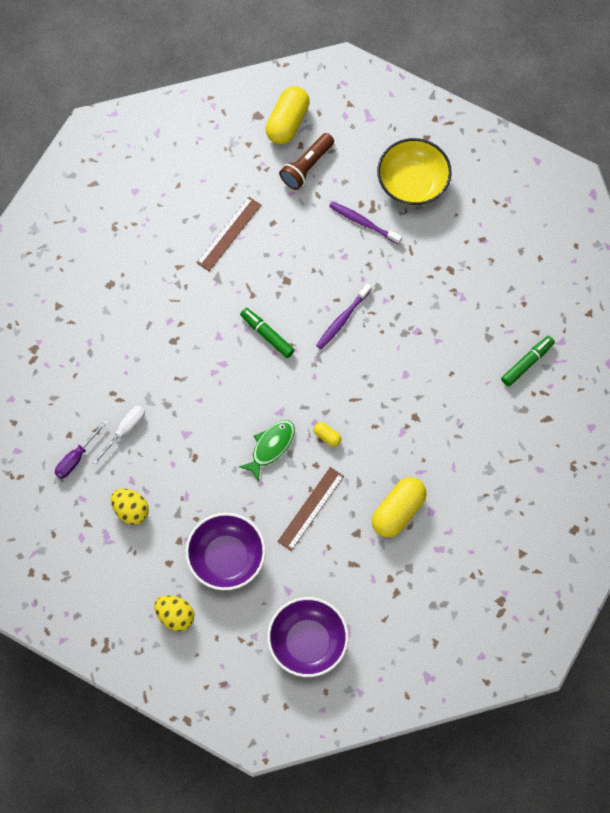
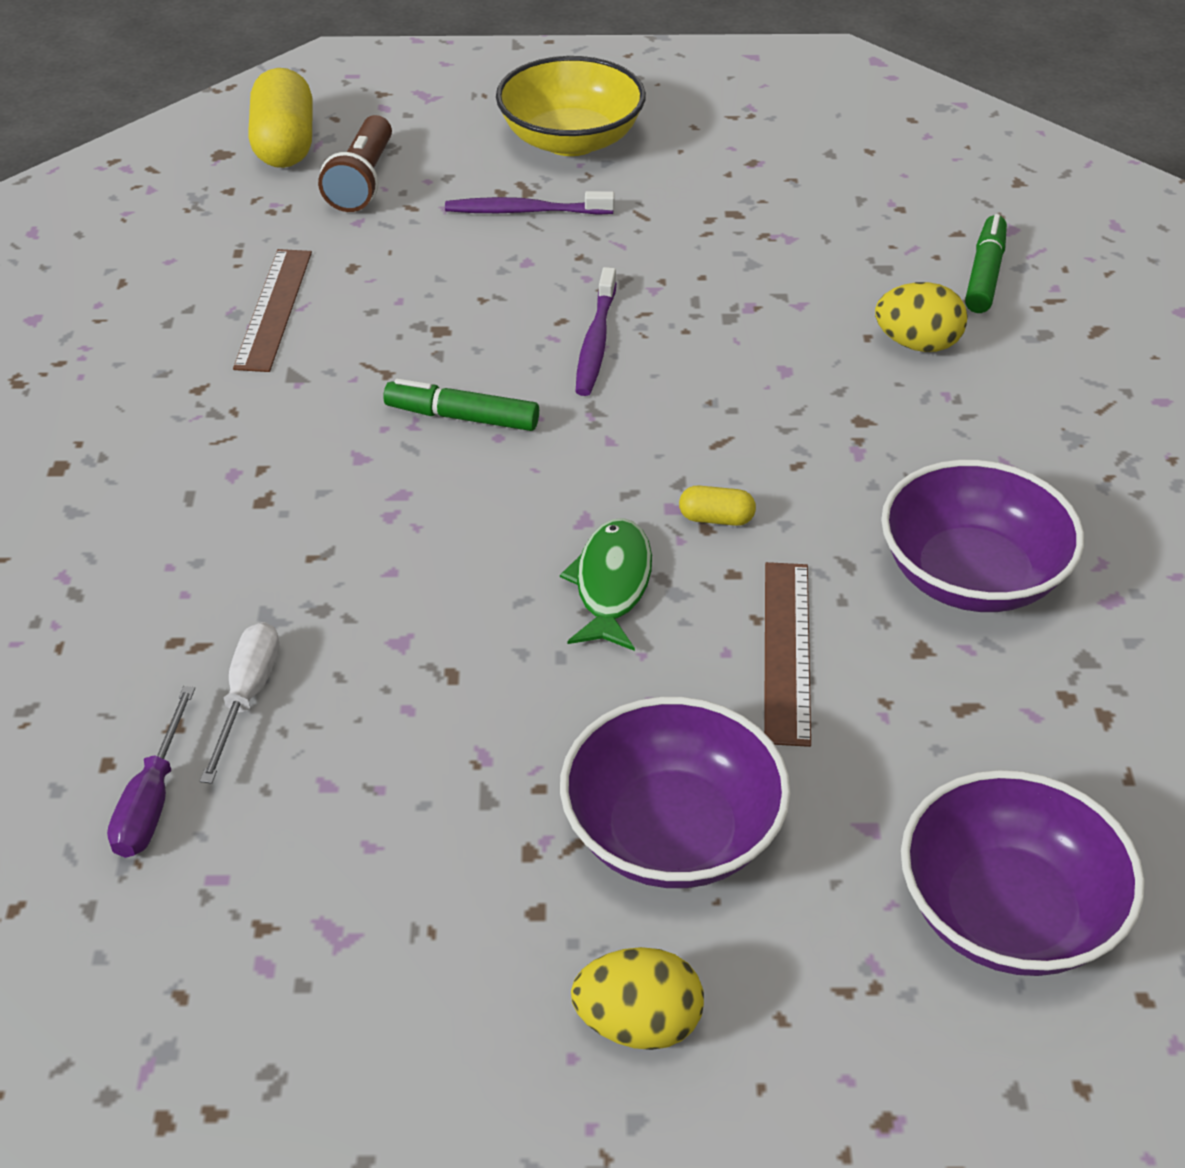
camera: 30 degrees left, 25 degrees down
(131, 510) = (363, 845): yellow egg -> yellow egg (917, 344)
(398, 511) = (971, 575): yellow capsule -> purple bowl

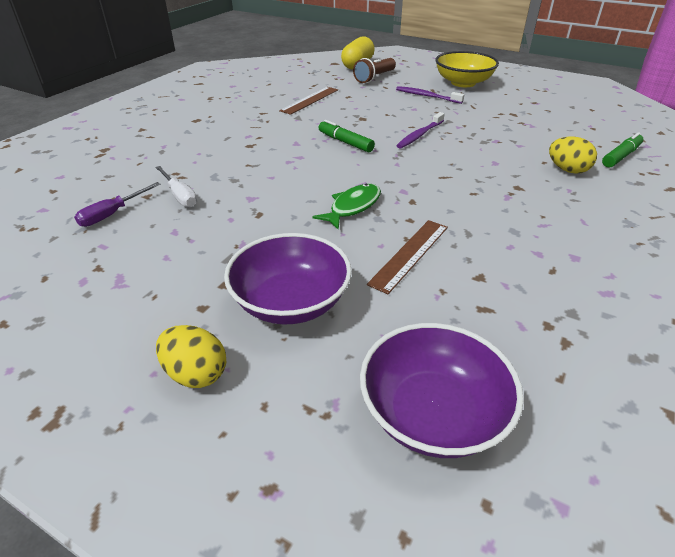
camera: 30 degrees right, 5 degrees down
(247, 696) = (179, 196): white screwdriver -> white screwdriver turned 105 degrees clockwise
(716, 519) = (419, 200): yellow capsule -> none
(971, 575) = (530, 257): purple bowl -> none

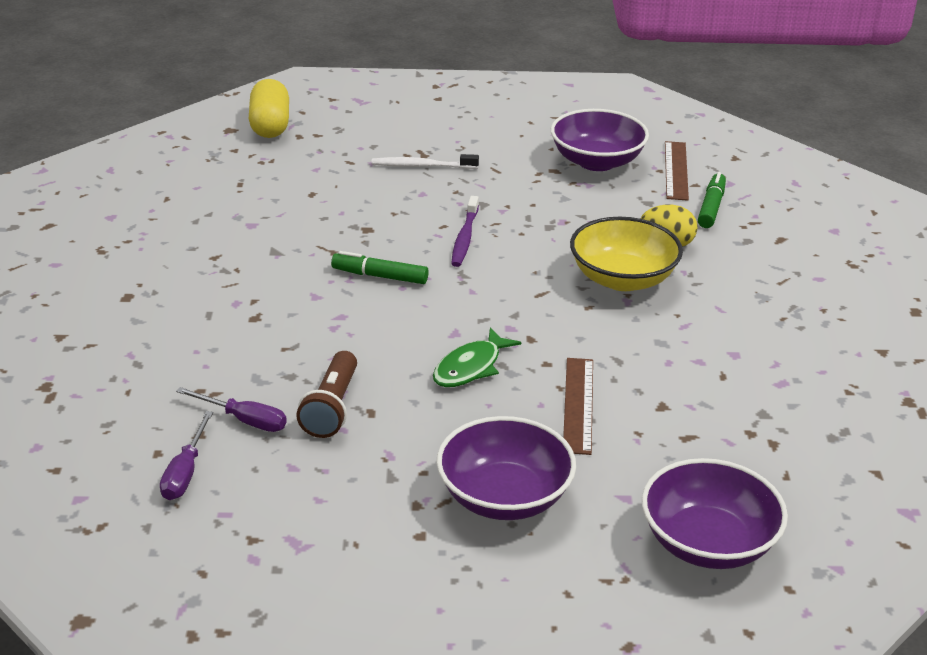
camera: 30 degrees left, 5 degrees down
(179, 196) = (244, 420): white screwdriver -> purple screwdriver
(196, 373) = (480, 593): yellow egg -> none
(310, 100) = (262, 215): brown ruler -> brown ruler (676, 170)
(352, 207) = (471, 367): green fish -> green fish turned 150 degrees counterclockwise
(374, 78) = (319, 147): brown flashlight -> brown flashlight (332, 408)
(427, 96) = (422, 166): purple toothbrush -> white toothbrush
(463, 83) = (452, 128): yellow bowl -> yellow bowl (622, 279)
(548, 115) = (597, 161): none -> purple bowl

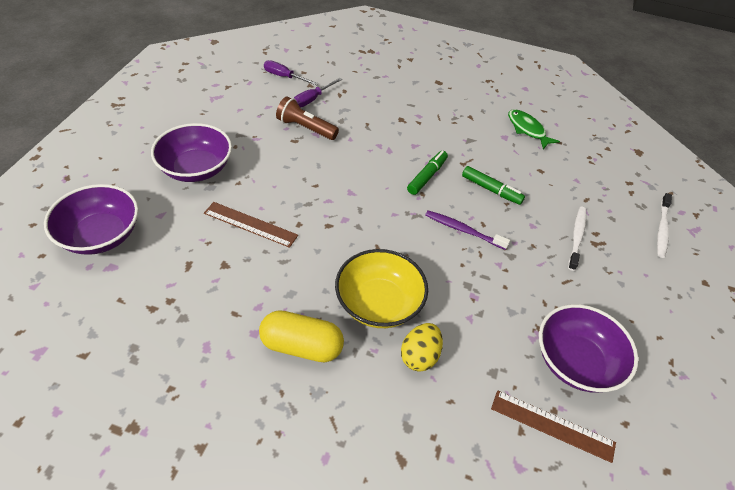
camera: 105 degrees right, 15 degrees up
(270, 125) = (646, 172): yellow capsule -> yellow capsule (301, 346)
(372, 118) = (662, 229): none -> white toothbrush
(471, 367) = (312, 189): green fish -> green fish (527, 129)
(711, 207) = (473, 423): green marker -> green marker (491, 189)

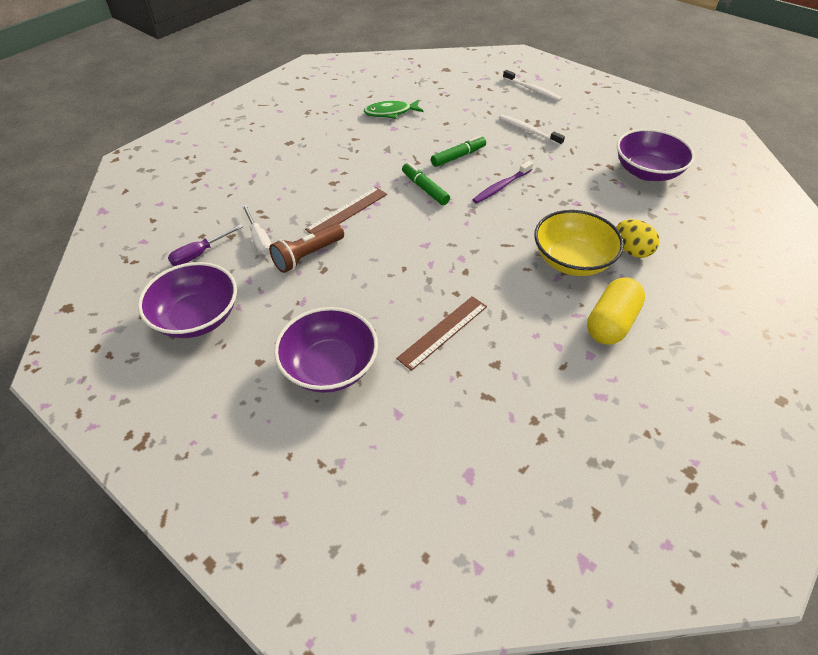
camera: 65 degrees left, 0 degrees up
(101, 235) = (411, 482): purple bowl -> purple bowl (197, 317)
(312, 99) = (259, 239): purple screwdriver -> white screwdriver
(552, 426) = (699, 201): brown ruler -> brown ruler (347, 211)

